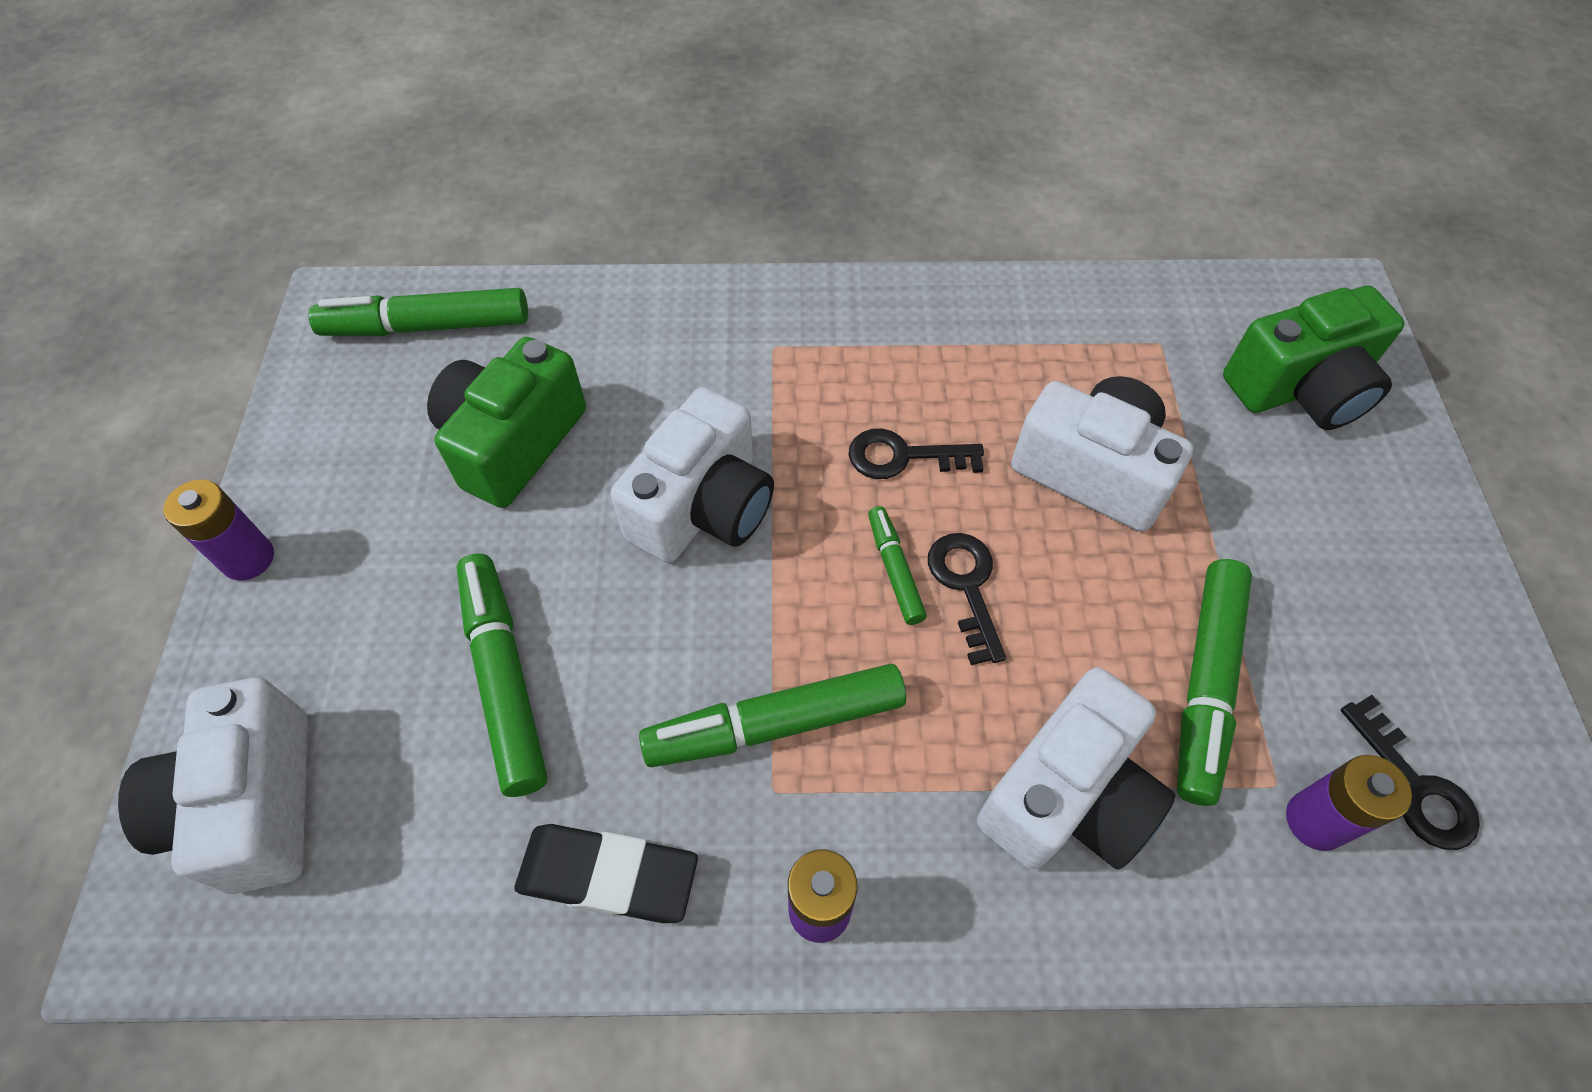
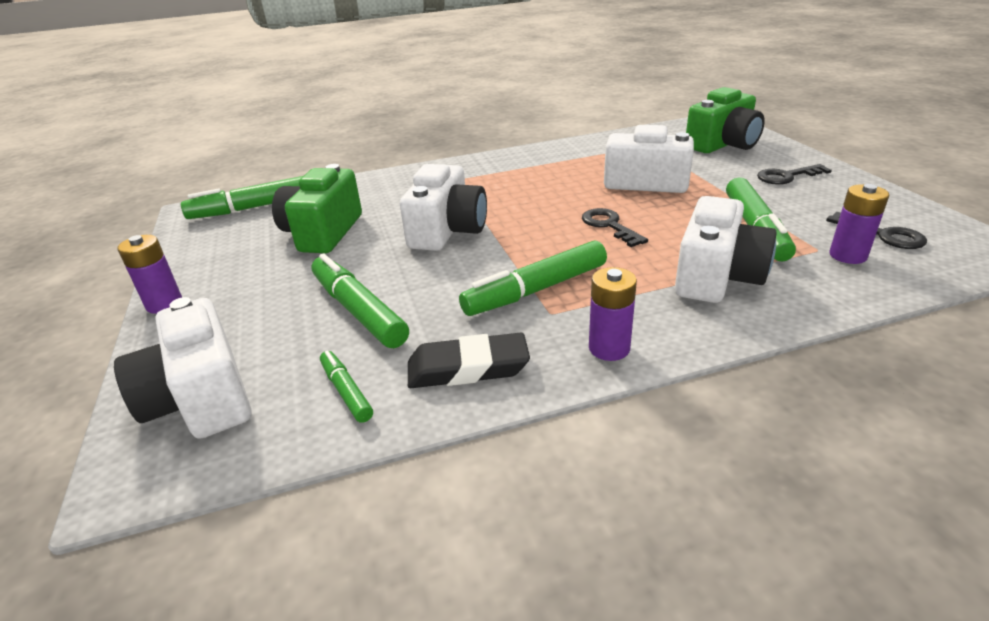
camera: 15 degrees left, 25 degrees down
(894, 570) = (567, 228): green marker -> green marker (346, 391)
(903, 456) = (547, 196): black key -> black key (787, 176)

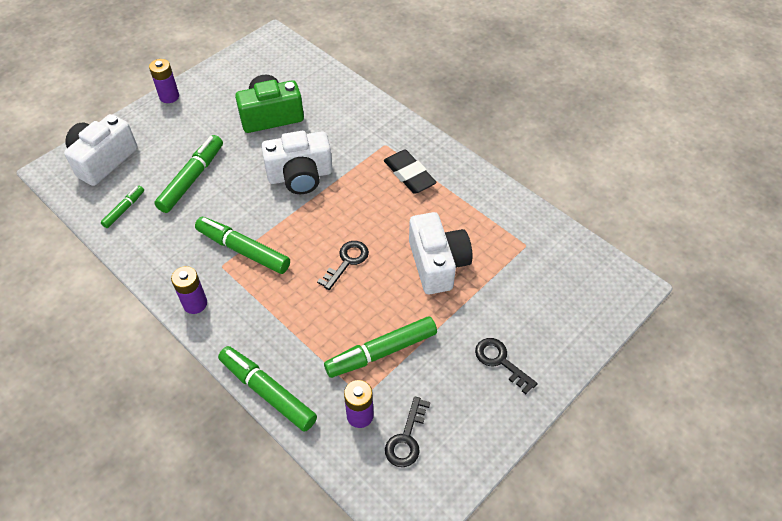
camera: 60 degrees right, 20 degrees up
(252, 208) = (289, 63): green marker -> green marker (267, 392)
(468, 368) = (157, 248): black eraser -> black eraser (409, 174)
(716, 276) = (296, 340): white camera -> none
(723, 144) = (559, 301): green camera -> none

